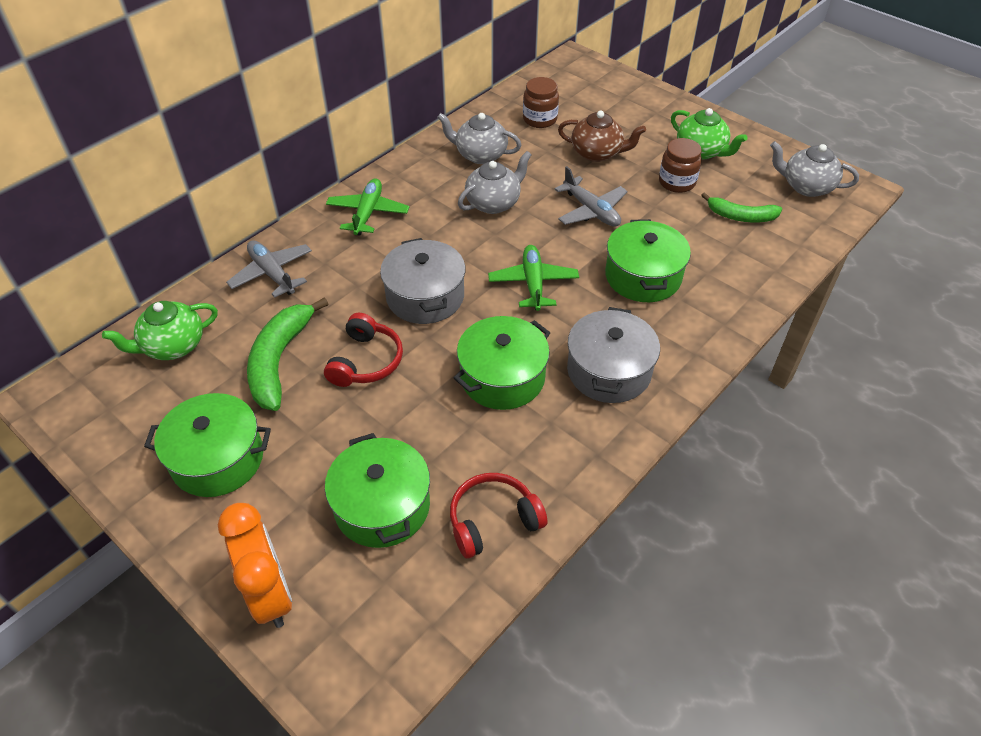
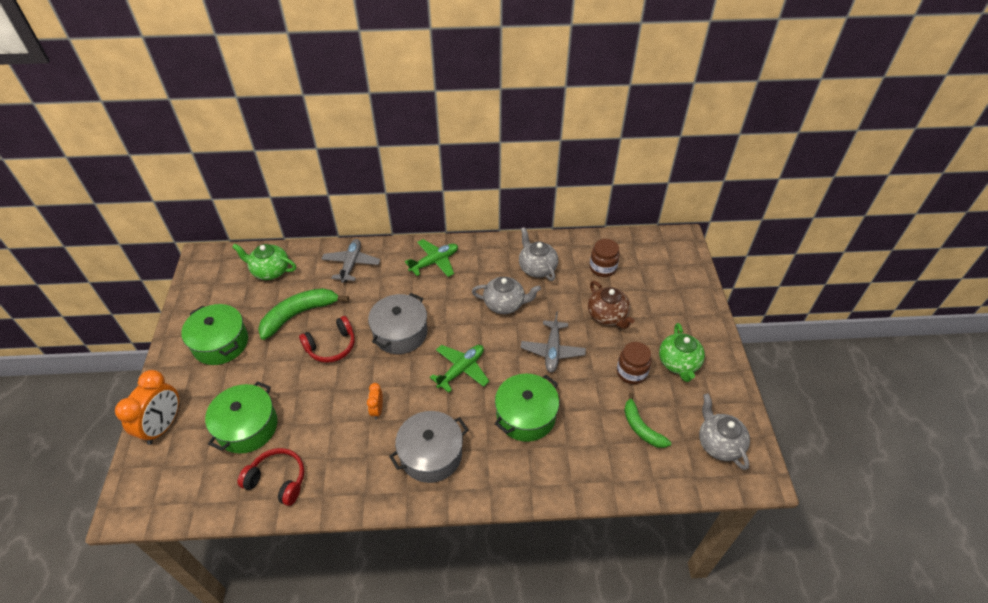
camera: 45 degrees right, 0 degrees up
(502, 377) = (377, 410): green pot -> orange clock

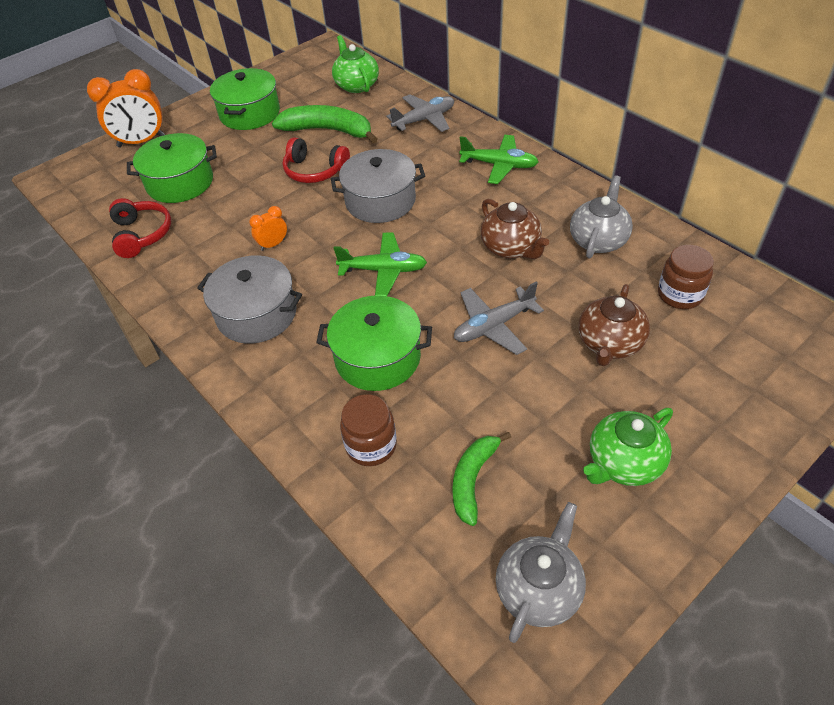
camera: 55 degrees right, 0 degrees up
(505, 304) = (511, 248): grey teapot -> brown teapot
(631, 372) = (548, 419): brown jar -> brown jar (371, 446)

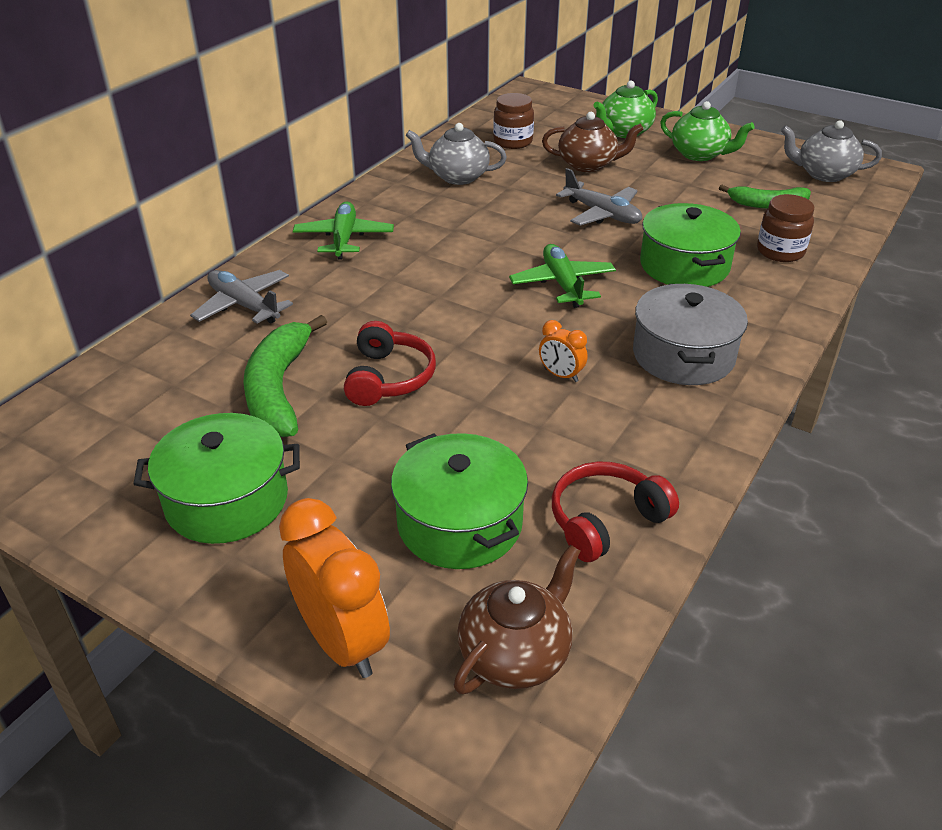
camera: 110 degrees left, 10 degrees down
(356, 85) = (135, 389): green teapot -> green teapot (624, 132)
(380, 201) = (439, 308): grey pot -> none
(511, 248) = (489, 217): brown teapot -> brown teapot (516, 654)

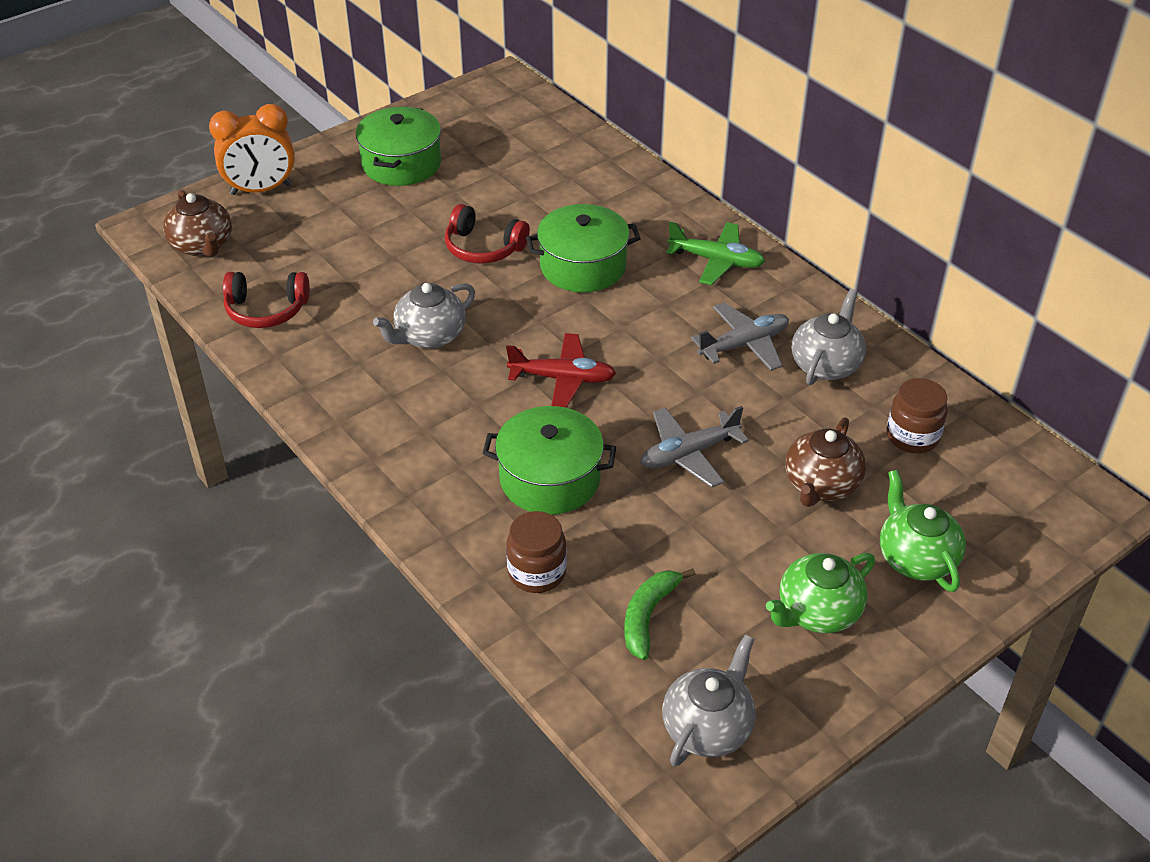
camera: 110 degrees right, 5 degrees up
(244, 305) = (627, 192): grey plane -> grey plane (744, 345)
(278, 389) = (502, 196): green banana -> none
(459, 523) = (312, 248): green pot -> green pot (583, 266)
(561, 375) = (429, 336): orange clock -> grey teapot
(562, 284) = (562, 379): green plane -> red plane
(605, 520) = (266, 310): red headphones -> red headphones turned 105 degrees clockwise
(683, 355) = (408, 417): grey pot -> none

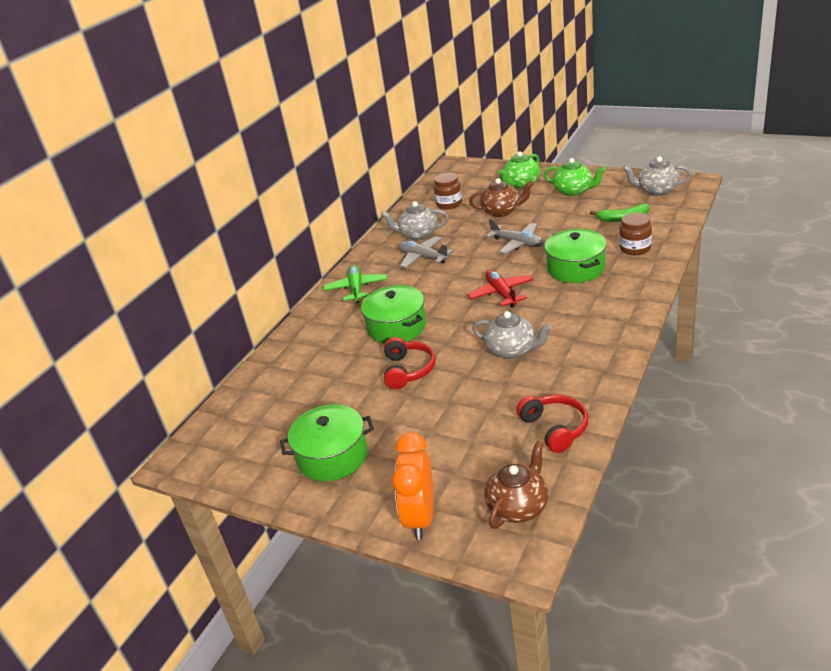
camera: 110 degrees left, 10 degrees down
(261, 189) = (420, 517): orange clock -> orange clock turned 135 degrees counterclockwise

